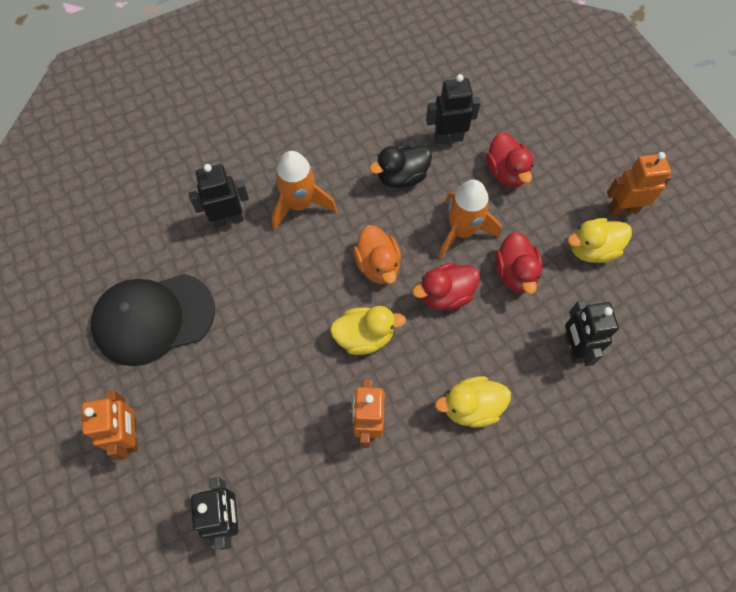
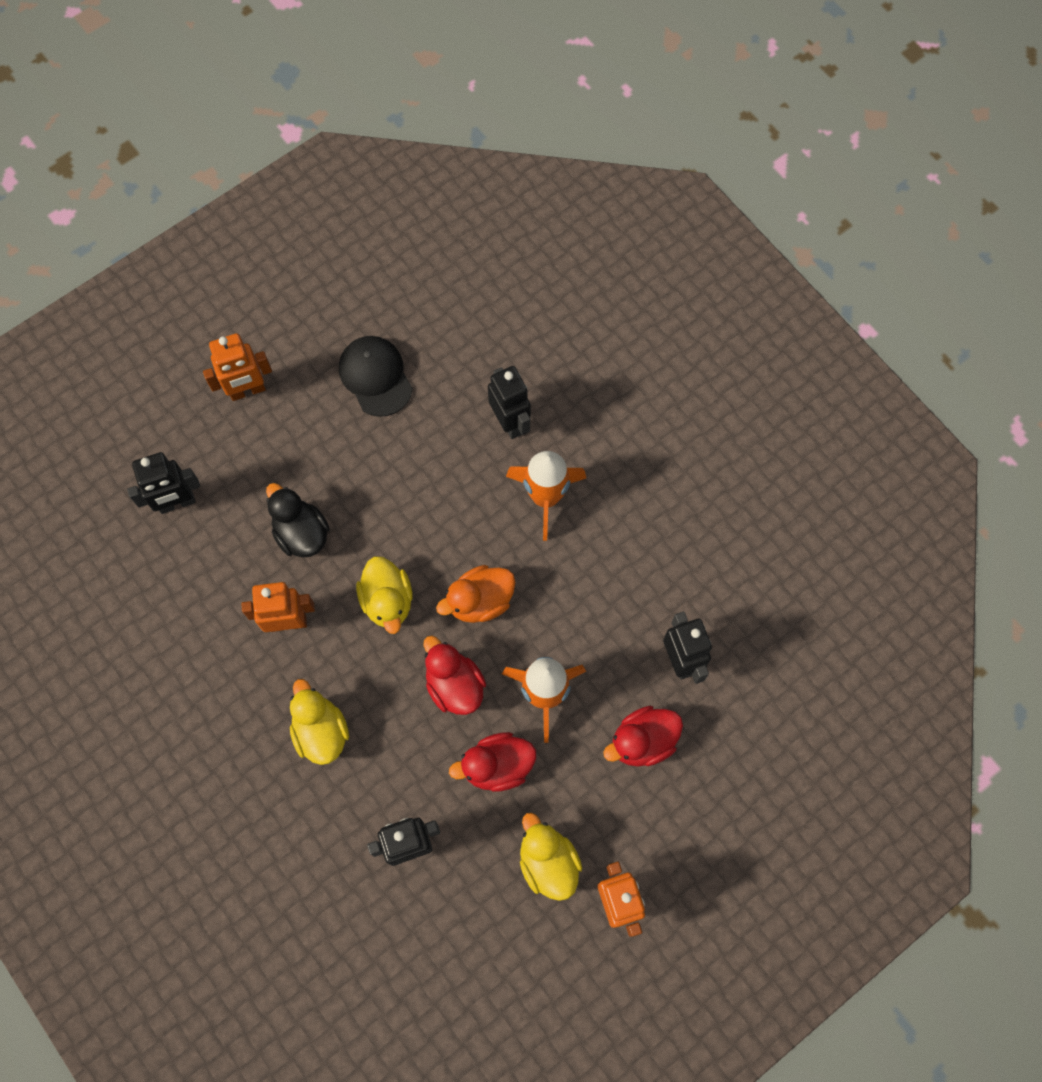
camera: 80 degrees right, 5 degrees up
(153, 318) = (375, 376): black cap -> black cap, size x0.66
(402, 177) = (608, 610): black duck -> black duck (301, 533)

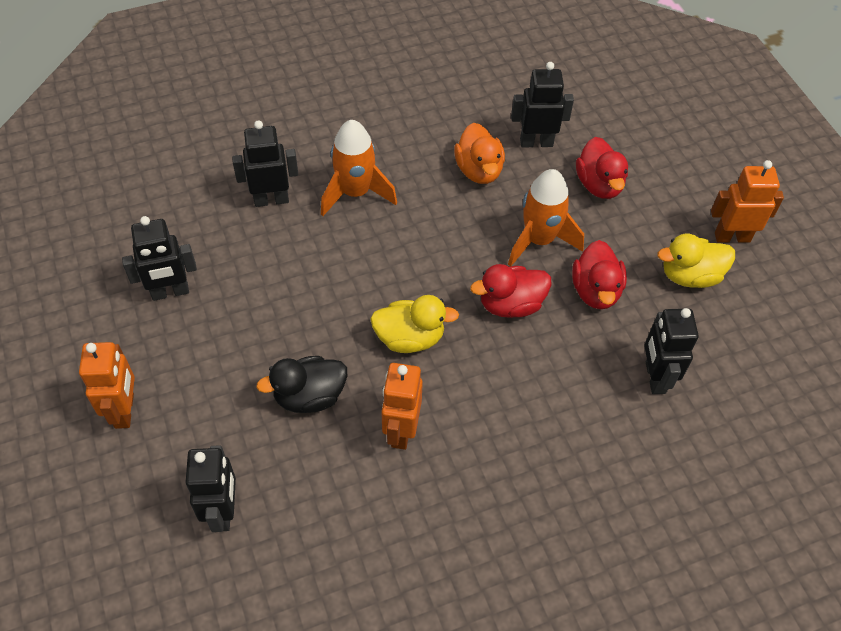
camera: 75 degrees left, 15 degrees down
(321, 731) = (525, 427): yellow duck -> none
(375, 376) = (170, 292): black cap -> black robot
(480, 601) = (436, 265): orange duck -> orange duck (479, 170)

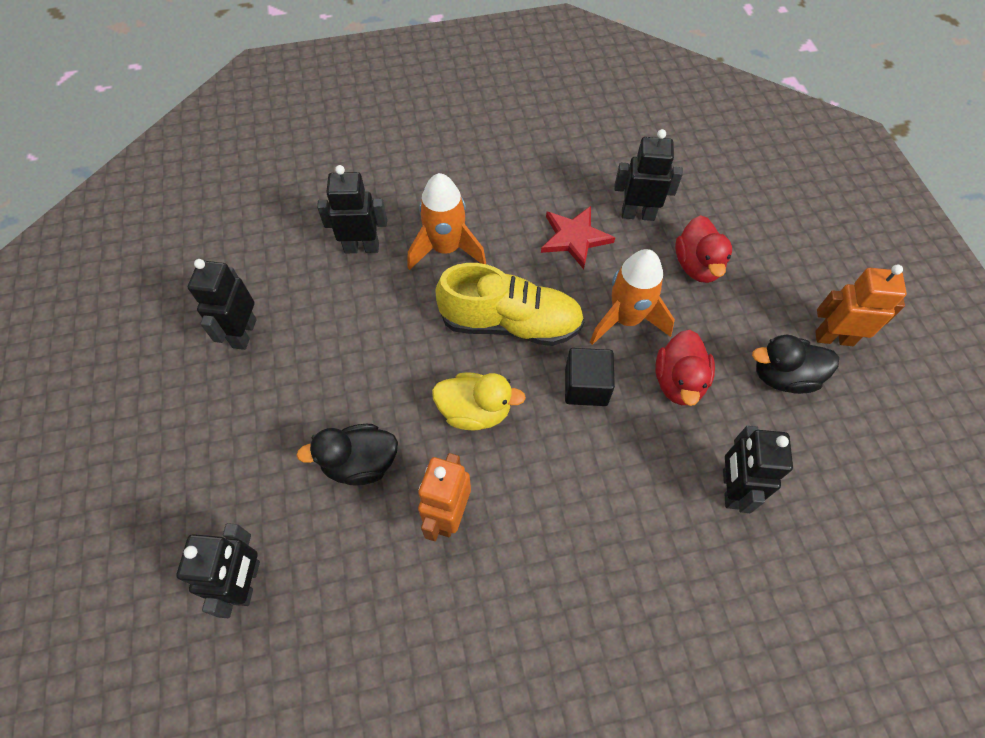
camera: 10 degrees right, 5 degrees up
(125, 411) = (172, 455): orange robot -> none
(170, 292) = (244, 333): black robot -> black robot turned 105 degrees clockwise
(430, 255) = (510, 323): none -> yellow shoe
(479, 170) = (574, 238): orange duck -> red star
(510, 304) = (586, 387): red duck -> black cube
(690, 276) = (783, 376): yellow duck -> black duck

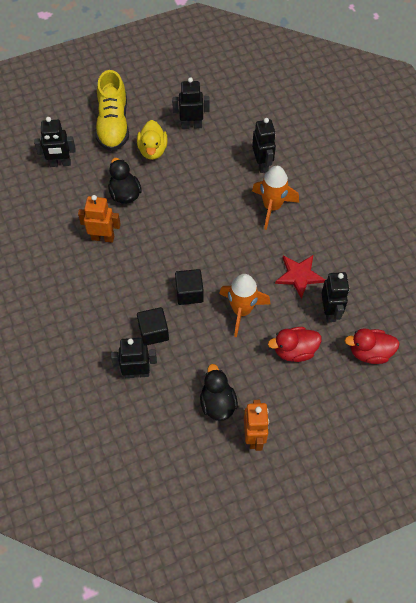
camera: 80 degrees right, 0 degrees up
(475, 411) = (163, 240): yellow duck -> yellow duck (153, 150)
(510, 323) = (225, 249): yellow shoe -> yellow shoe (113, 124)
(655, 452) = (153, 332): none -> black cube
(678, 382) = (202, 343): red duck -> red duck (369, 352)

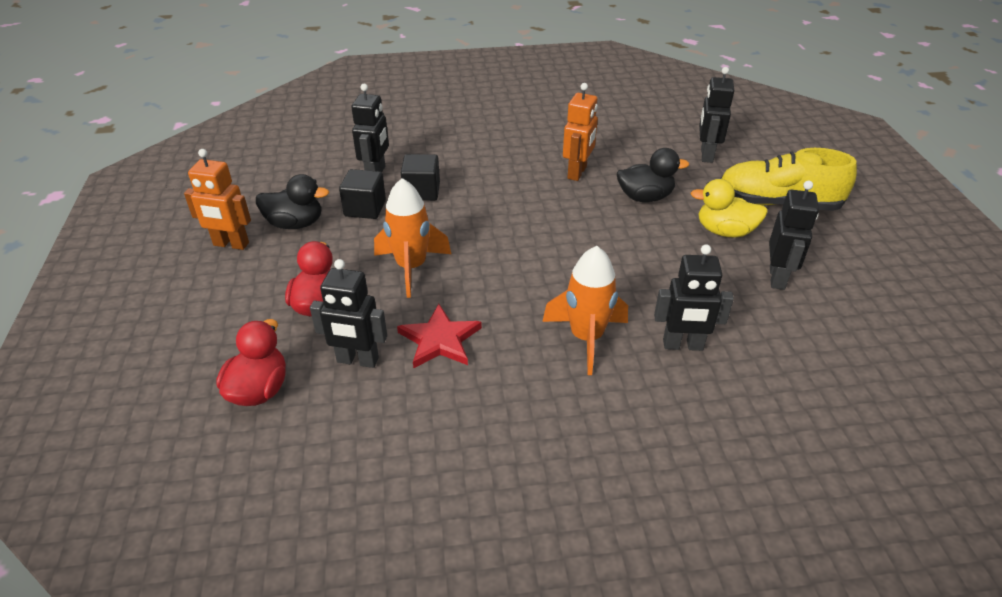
camera: 105 degrees right, 20 degrees down
(189, 293) = (463, 227): black cube -> black cube (365, 208)

